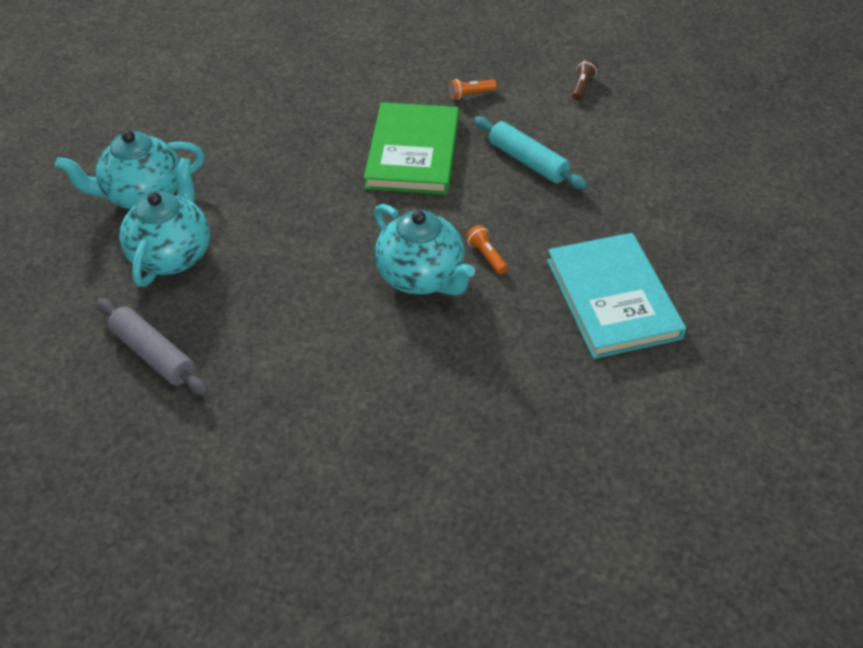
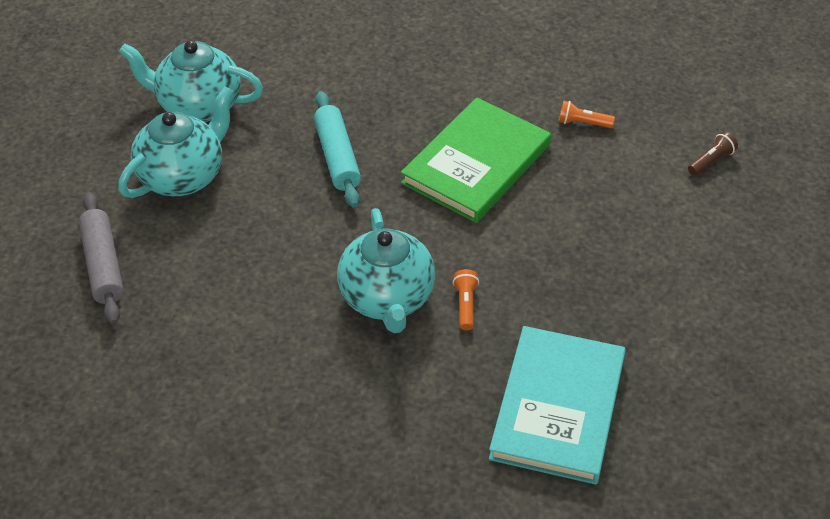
camera: 30 degrees right, 0 degrees up
(527, 161) = (585, 222): turquoise rolling pin -> turquoise rolling pin (337, 157)

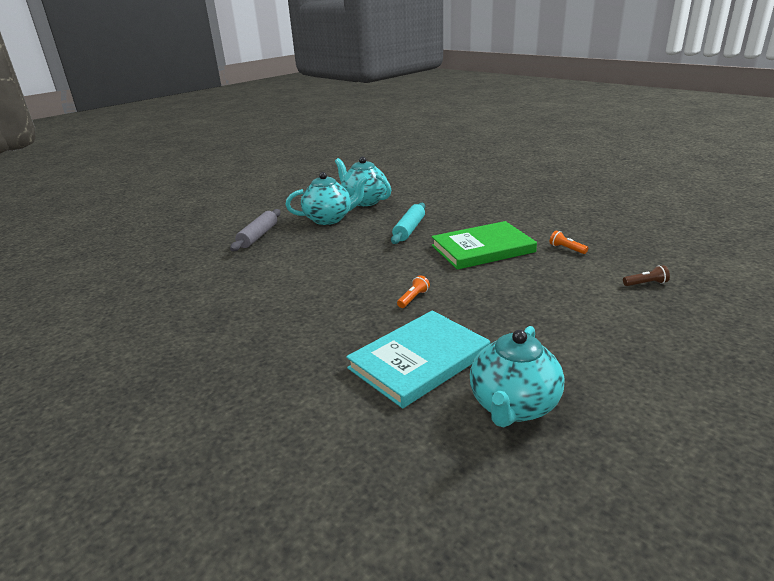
camera: 35 degrees right, 20 degrees down
(387, 299) = (372, 283): turquoise teapot -> turquoise teapot (513, 406)

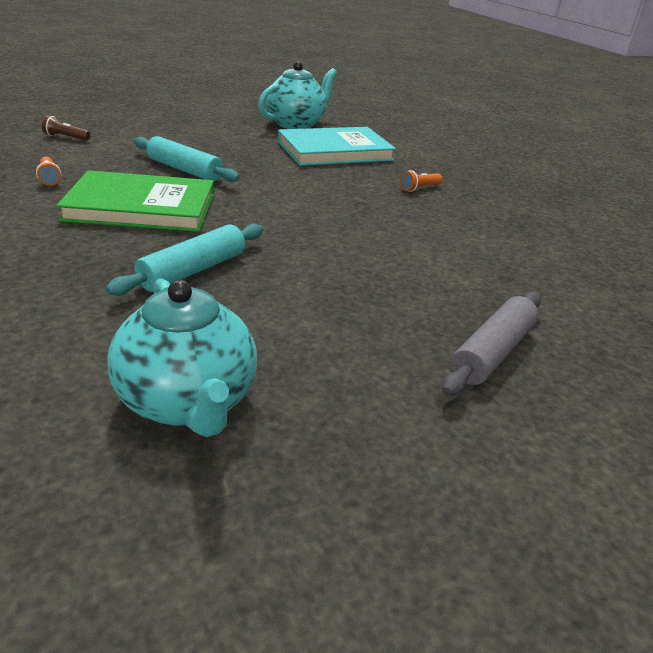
camera: 165 degrees left, 5 degrees up
(329, 219) = (321, 356): turquoise teapot -> none
(413, 298) = (296, 184): orange flashlight -> orange flashlight (419, 188)
(507, 283) = (185, 170): none -> turquoise rolling pin

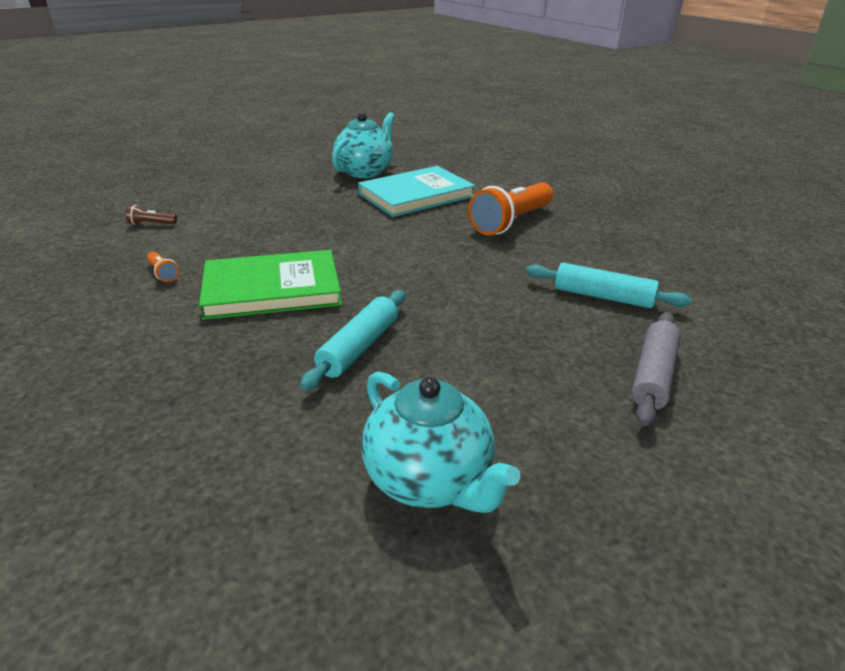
camera: 10 degrees left, 0 degrees up
(185, 170) = (289, 240): turquoise rolling pin -> turquoise rolling pin (603, 296)
(419, 188) = (511, 222): orange flashlight -> orange flashlight, size x2.40

